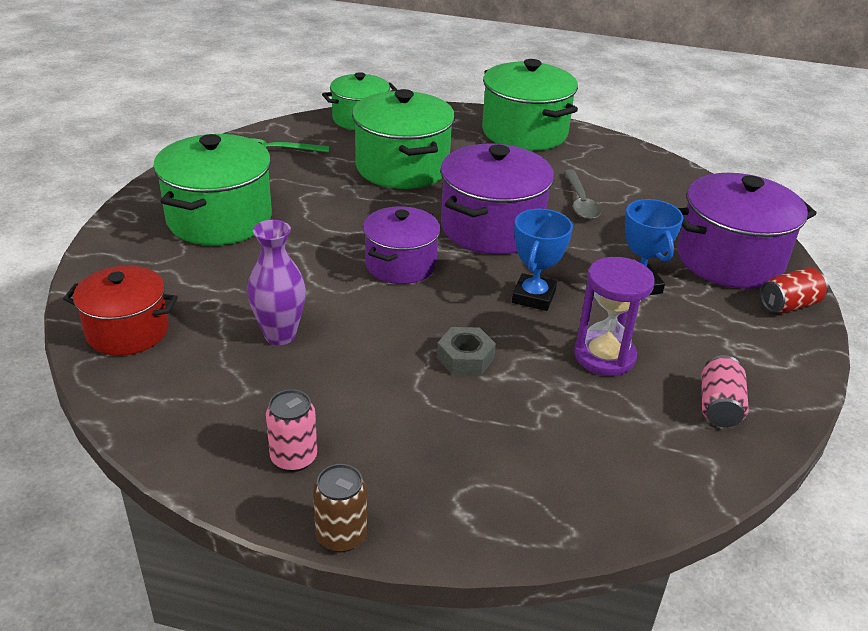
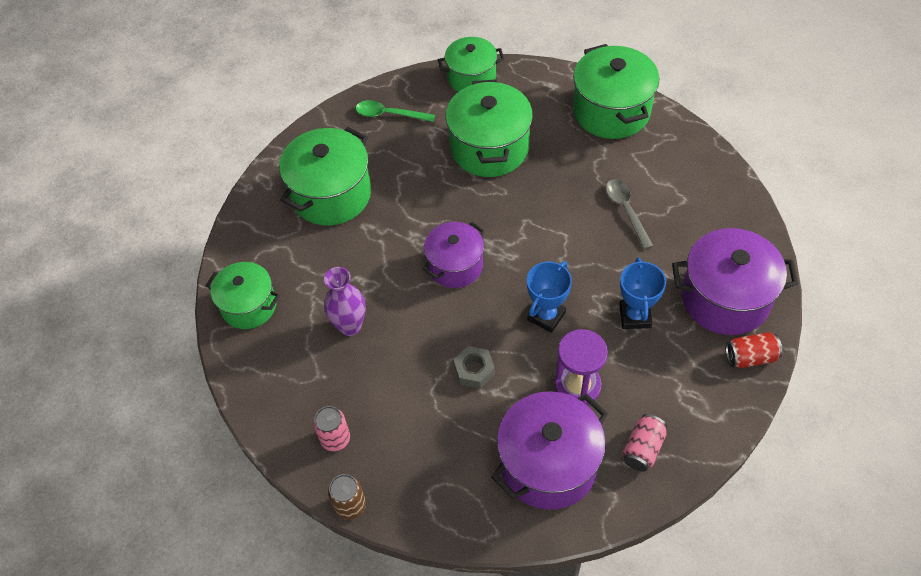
camera: 20 degrees right, 20 degrees up
(127, 331) = (249, 306): red pot -> green pot
(491, 228) = (540, 233): purple pot -> purple pot (548, 464)
(580, 202) = (626, 210): grey spoon -> grey spoon turned 150 degrees clockwise

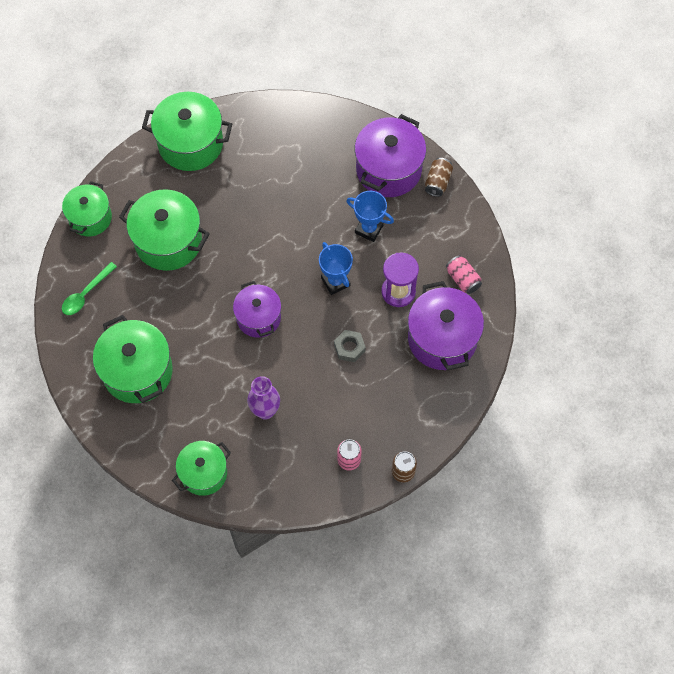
camera: 65 degrees left, 10 degrees up
(626, 210) = (283, 185): grey spoon -> none
(750, 357) = (438, 182): red can -> brown can

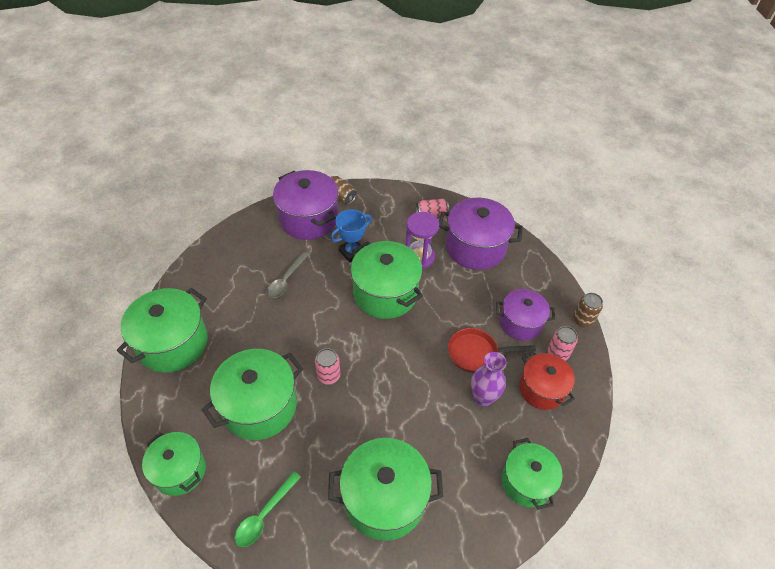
camera: 65 degrees left, 15 degrees down
(86, 294) = (264, 514): green spoon -> green spoon turned 60 degrees clockwise
(223, 278) = (328, 376): none -> pink can
(258, 317) = (386, 364): purple pot -> purple pot (520, 323)
(301, 458) = (541, 389): none -> red pot
(303, 191) = (286, 280): none -> grey spoon
(310, 388) = (476, 353): none -> red pan
(335, 282) = (385, 293): blue trophy -> green pot
(349, 348) = (452, 309): grey nut -> none

